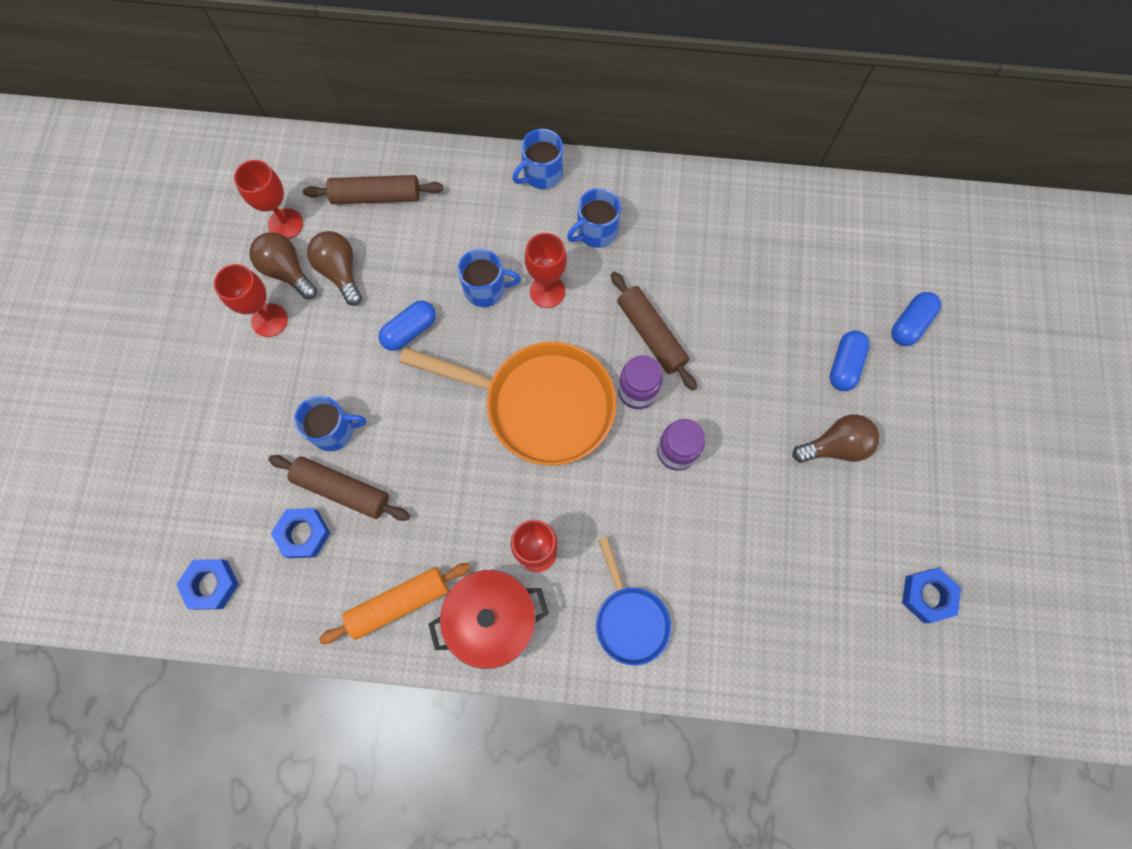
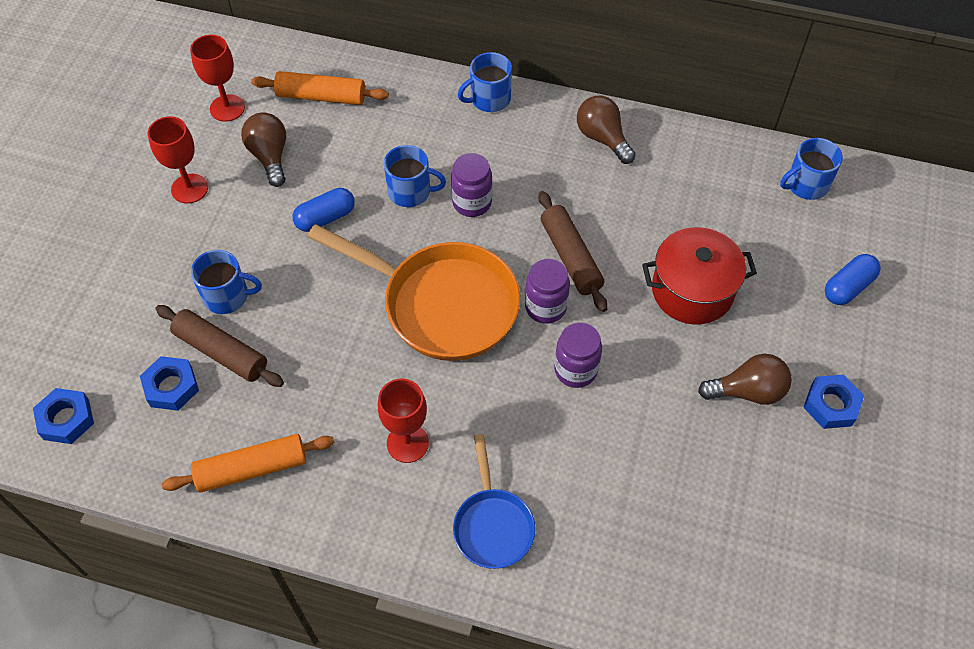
camera: 10 degrees right, 15 degrees down
(287, 271) = (218, 149): brown light bulb -> brown light bulb (602, 138)
(376, 196) = (321, 96): brown rolling pin -> orange rolling pin
(492, 619) = (346, 501): red pot -> red pot (692, 291)
(547, 291) = (472, 203): red goblet -> purple jar
(596, 231) = (533, 156): blue mug -> blue mug (806, 185)
(844, 365) = (770, 315): blue capsule -> none
(927, 596) = (827, 557): blue nut -> blue nut (831, 405)

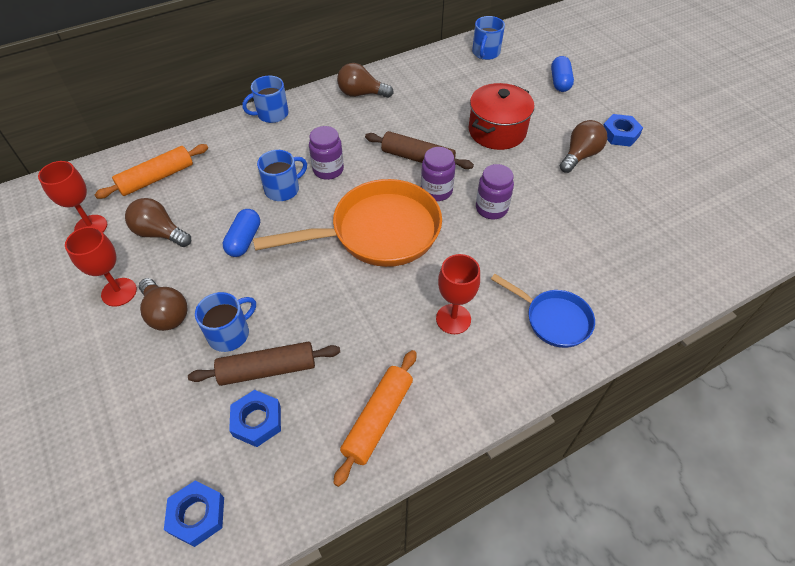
camera: 45 degrees left, 5 degrees down
(202, 237) = (166, 313): none -> brown light bulb
(489, 99) = (272, 114): blue mug -> blue mug turned 45 degrees clockwise

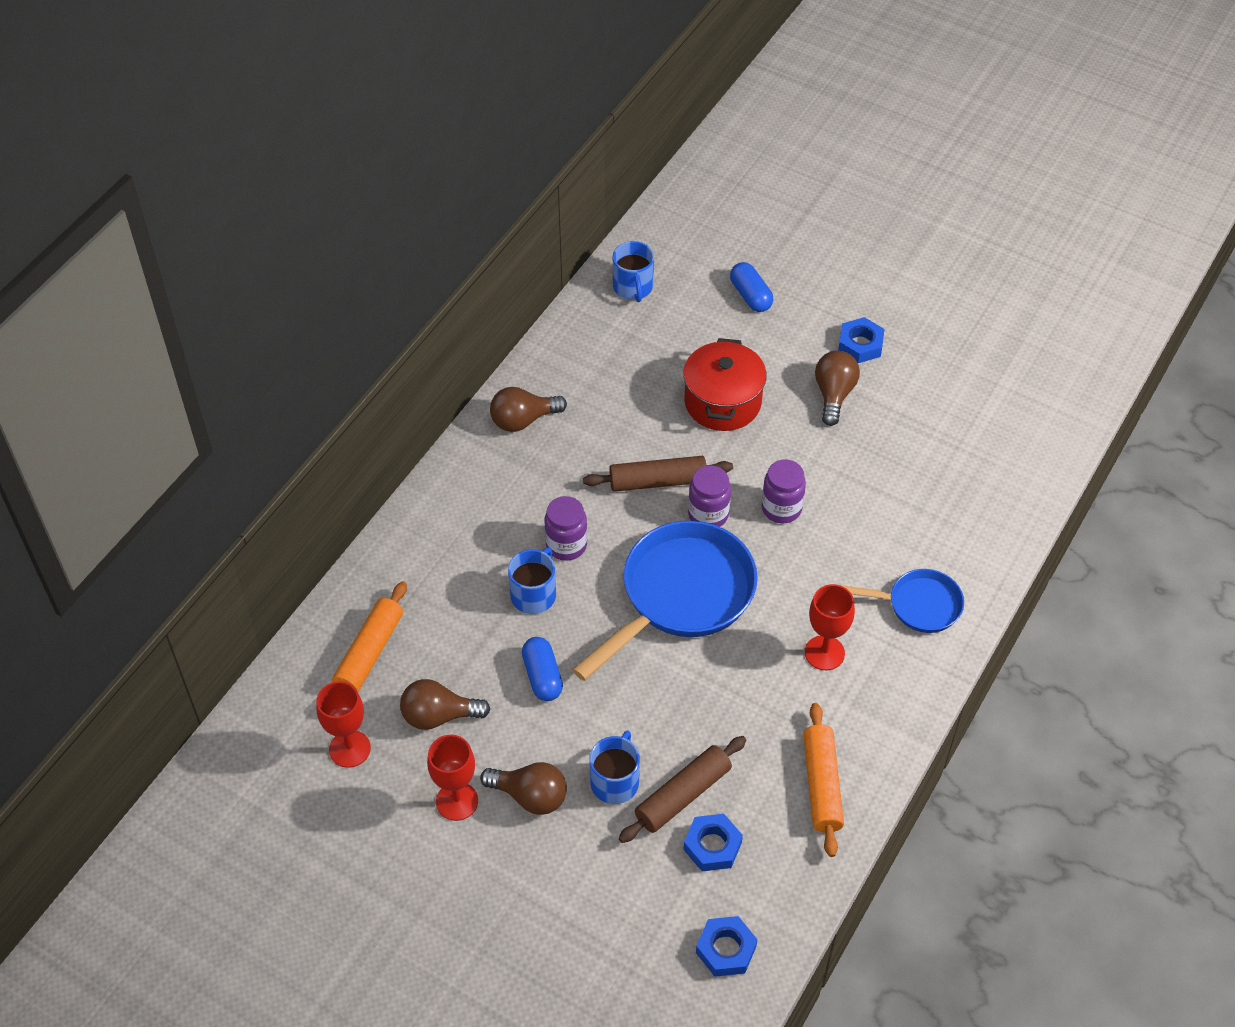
camera: 30 degrees left, 0 degrees up
(272, 114) = (434, 500): blue mug -> none
(377, 232) = (681, 596): orange pan -> blue pan

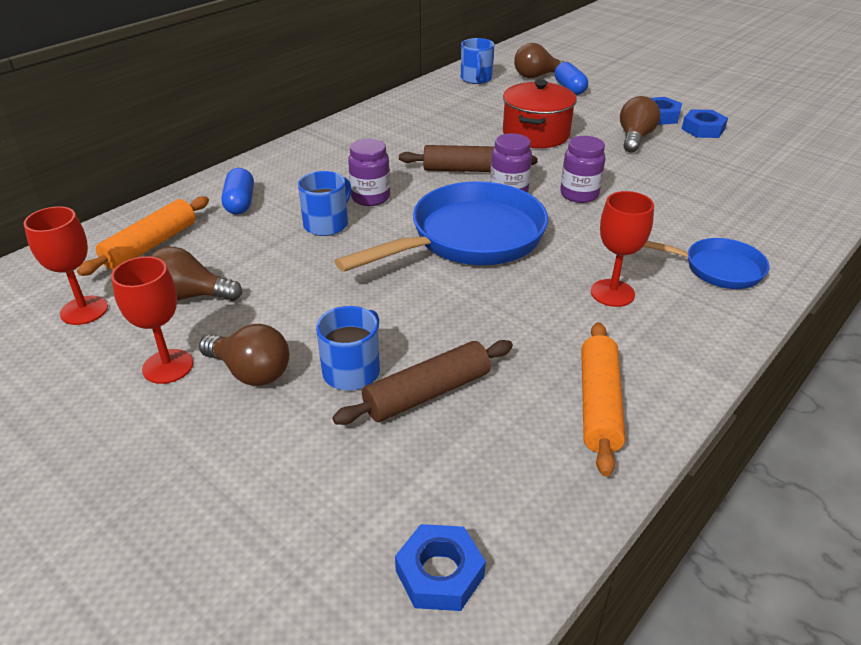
camera: 10 degrees right, 15 degrees down
(523, 420) = (363, 130): brown light bulb -> brown light bulb (537, 76)
(542, 676) = (309, 279): blue capsule -> blue capsule (240, 203)
(712, 846) = (450, 448): blue nut -> blue nut (703, 129)

